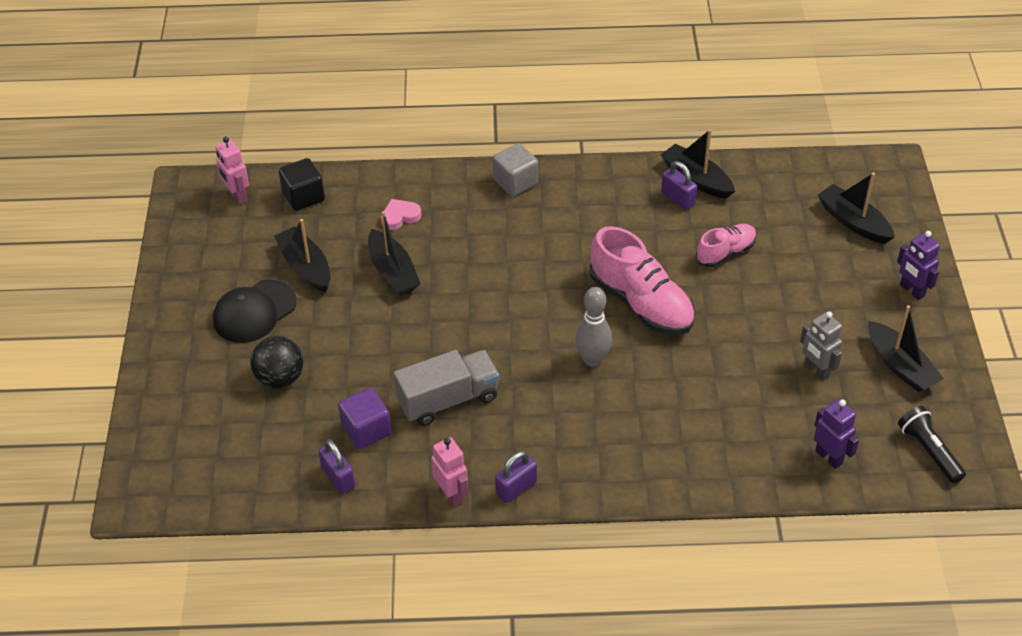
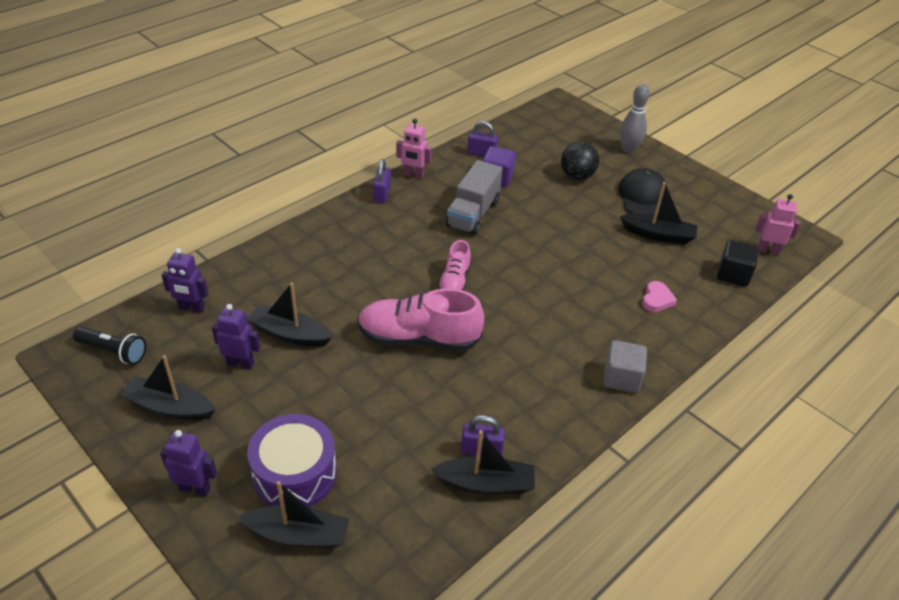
camera: 135 degrees right, 5 degrees down
(393, 271) = (606, 262): black boat -> black boat (289, 334)
(592, 359) = (412, 281): grey bowling pin -> grey bowling pin (628, 149)
(725, 252) = (392, 422): pink shoe -> pink shoe (454, 282)
(816, 371) = (240, 363): grey robot -> purple robot
(829, 260) = (295, 473): none -> purple drum

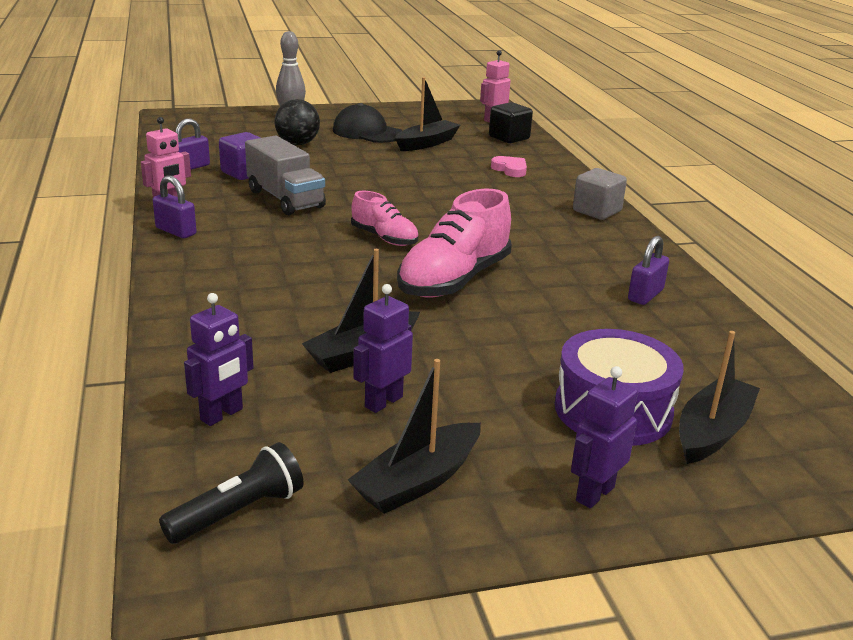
camera: 60 degrees left, 15 degrees down
(486, 483) = (691, 305): black boat -> none

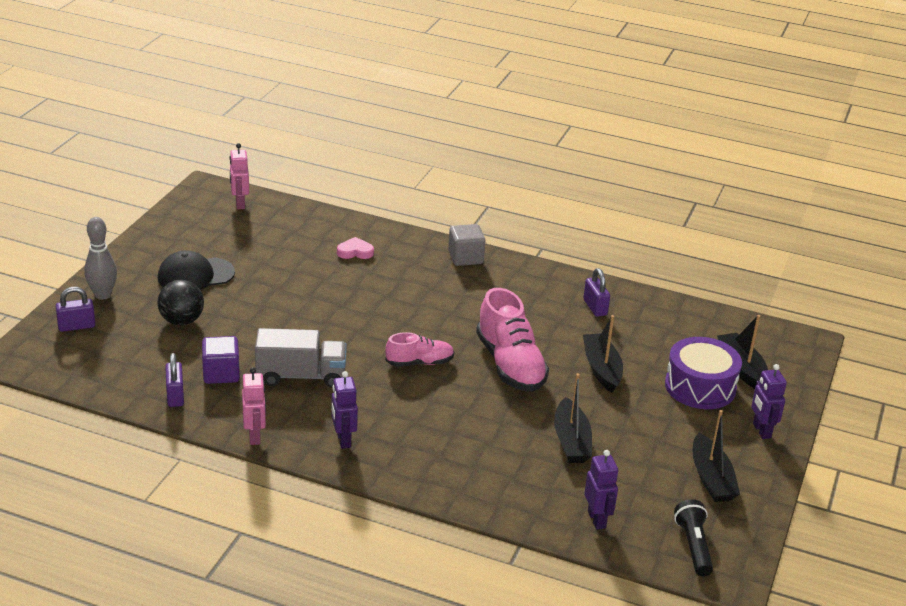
camera: 55 degrees left, 5 degrees up
(176, 231) = (310, 449): purple padlock -> purple padlock (76, 326)
(383, 402) = (630, 457): purple robot -> purple robot (343, 440)
(426, 143) = (256, 260): black boat -> black boat (601, 369)
(509, 138) = (290, 218): black cube -> none

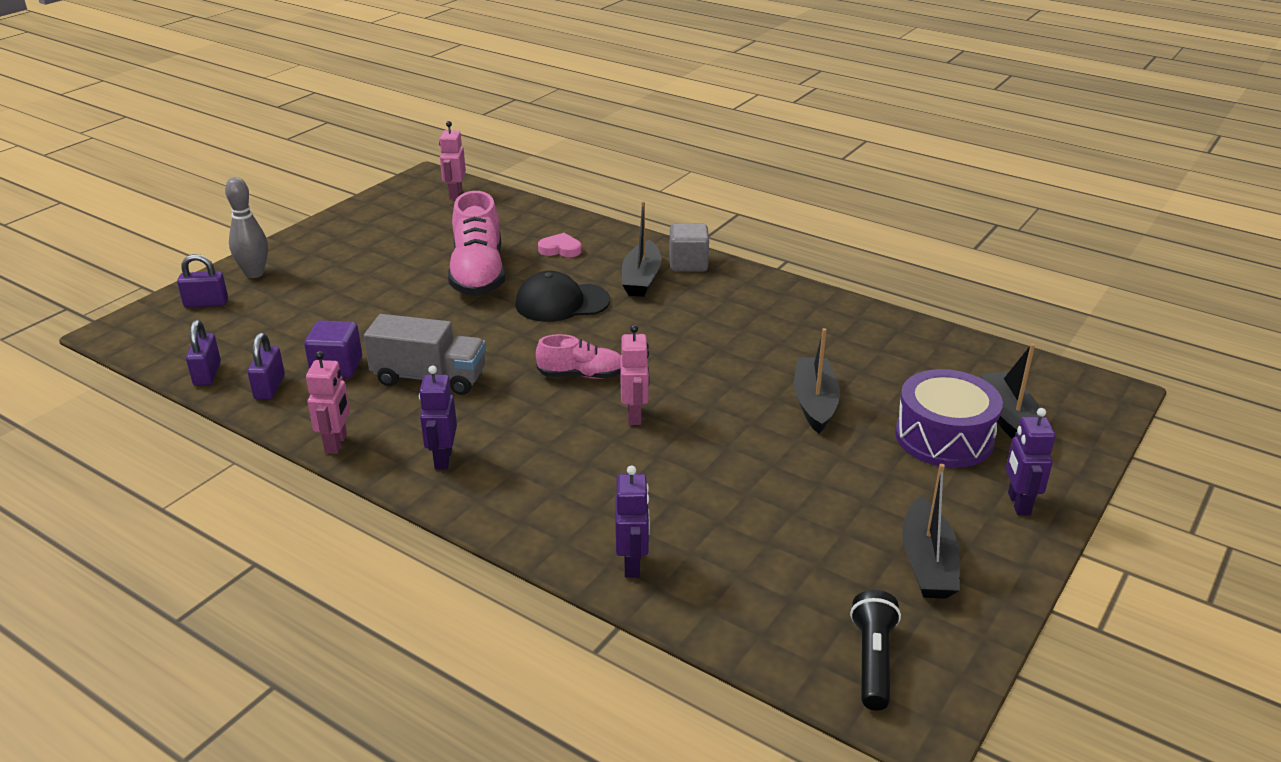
camera: 15 degrees right, 0 degrees up
(181, 321) = (325, 307): black ball -> none
(195, 275) = (367, 261): black cap -> black cap (562, 303)
(473, 391) = (635, 415): none -> pink robot
(510, 365) = (695, 387): pink shoe -> pink shoe (478, 274)
(571, 441) = (742, 490): black boat -> black boat (641, 279)
(595, 307) = (830, 330): purple padlock -> purple padlock (207, 374)
(597, 519) = (740, 603): purple robot -> purple robot (632, 564)

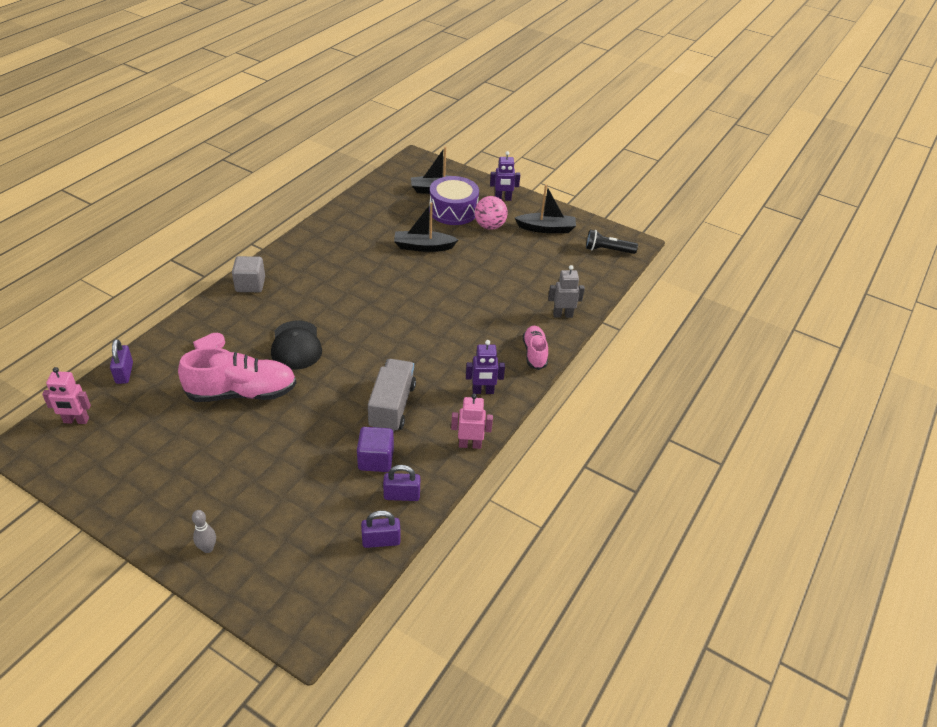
camera: 95 degrees left, 10 degrees up
(206, 303) = (260, 573): purple padlock -> purple padlock (124, 373)
(254, 273) = (207, 548): grey bowling pin -> grey bowling pin, size x0.62
(581, 375) = (392, 334): pink shoe -> pink shoe (534, 353)
(632, 564) = (562, 315): purple robot -> grey robot
(635, 415) = (436, 312): pink robot -> none
(641, 279) = (268, 307): black boat -> none
(907, 482) = (489, 226): none -> pink ball

